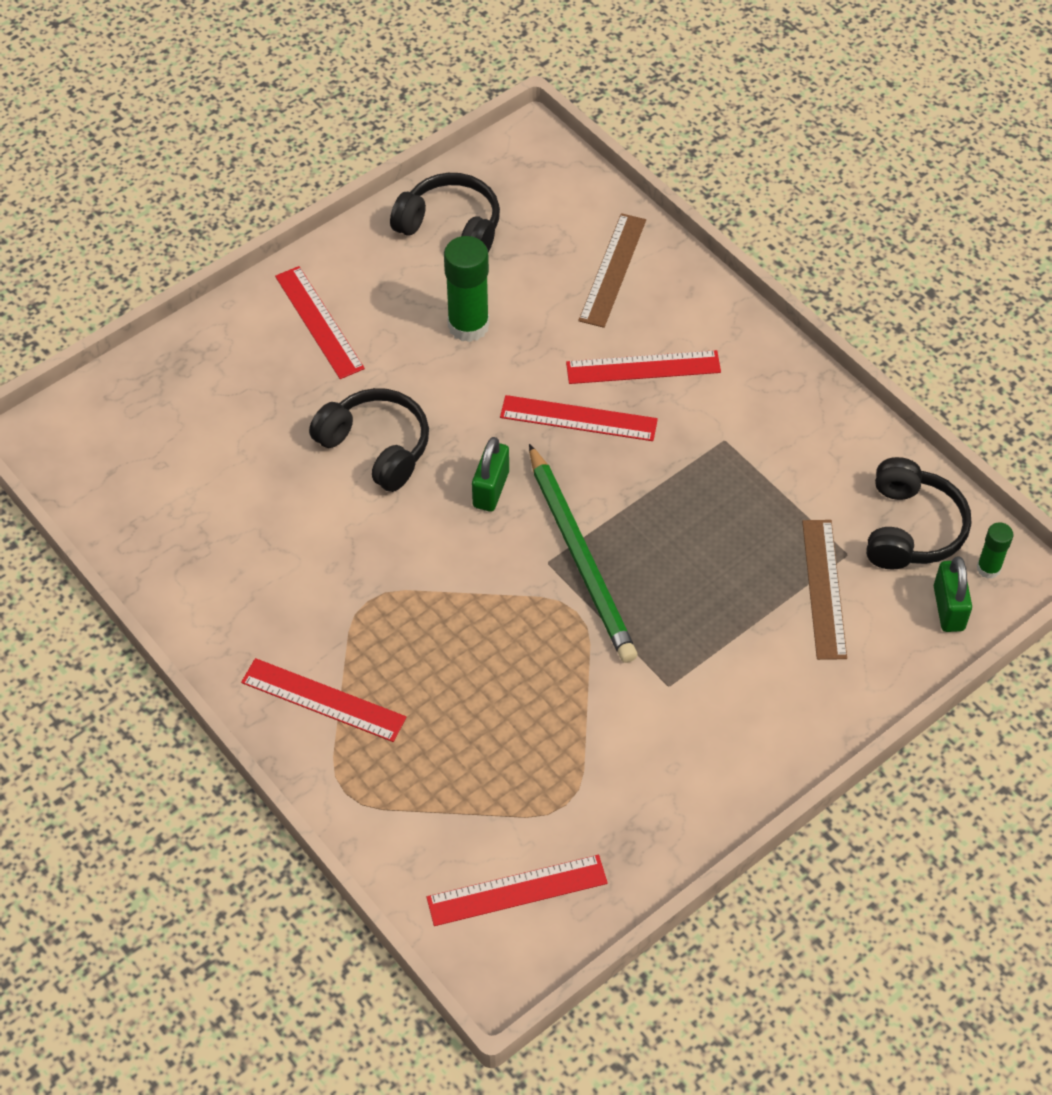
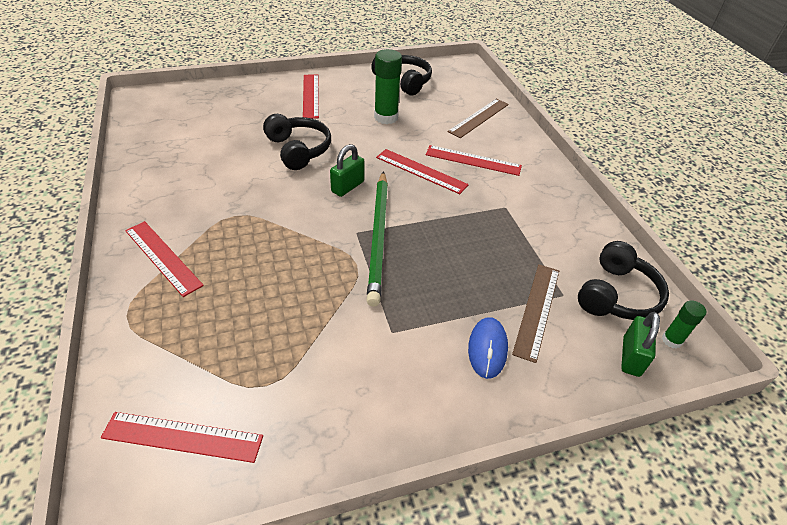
camera: 20 degrees right, 10 degrees down
(786, 663) = (487, 348): none -> blue mouse

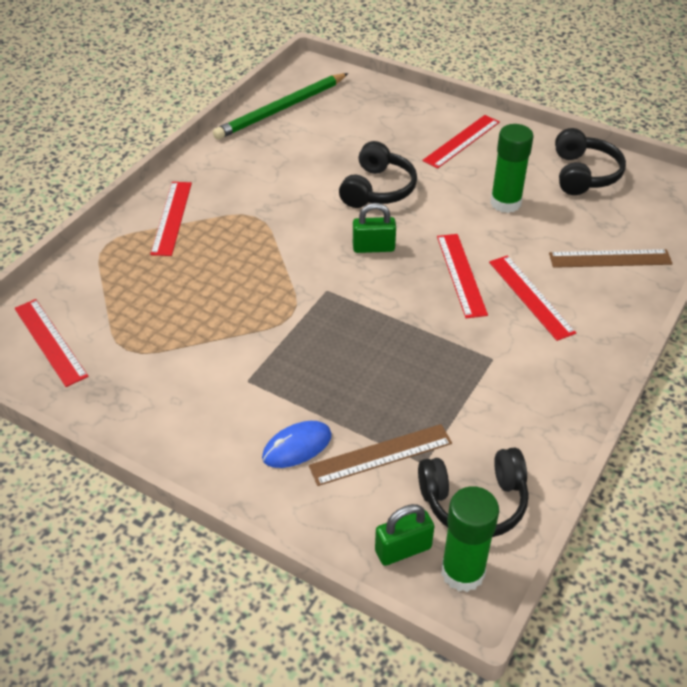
camera: 50 degrees right, 0 degrees up
(378, 236) = (339, 305): green pencil -> green pencil (282, 109)
(671, 340) = (462, 572): green glue stick -> green glue stick, size x1.85

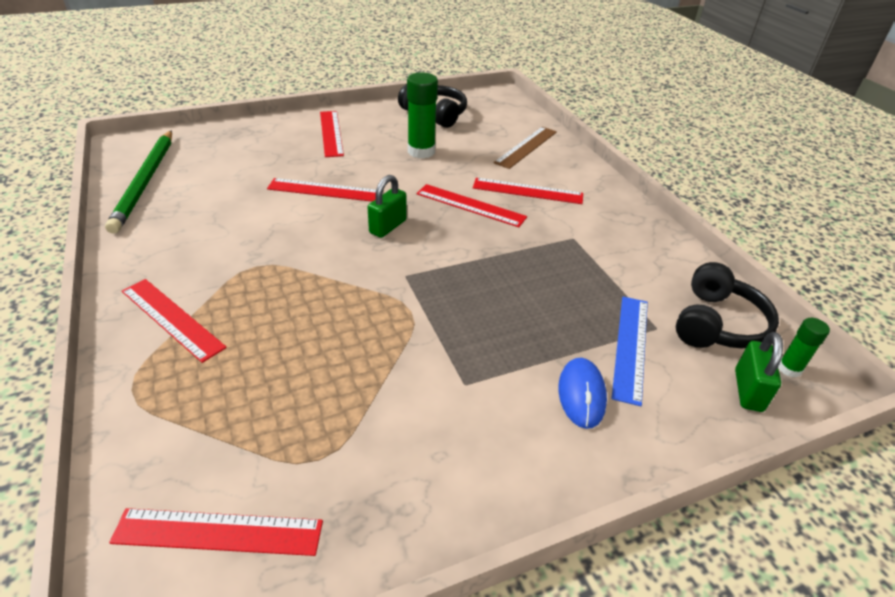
camera: 55 degrees left, 5 degrees down
(377, 189) = (324, 190): black headphones -> red ruler
(380, 454) = (630, 347): brown ruler -> blue ruler
(462, 572) = (789, 369): green glue stick -> green glue stick, size x0.54

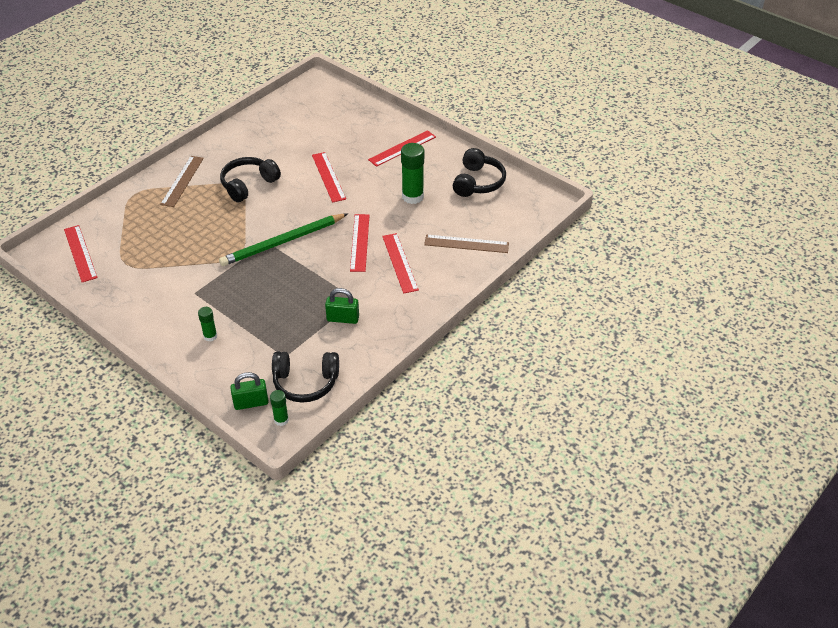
camera: 65 degrees right, 5 degrees up
(146, 181) = (285, 110): green pencil -> green pencil (283, 242)
(172, 318) = (182, 181): red ruler -> brown ruler
(264, 255) = (248, 185): none -> black headphones
(388, 227) = (308, 217): green padlock -> green padlock (343, 319)
(581, 394) = (210, 336): blue mouse -> green glue stick
(630, 347) = (260, 348): blue ruler -> none

